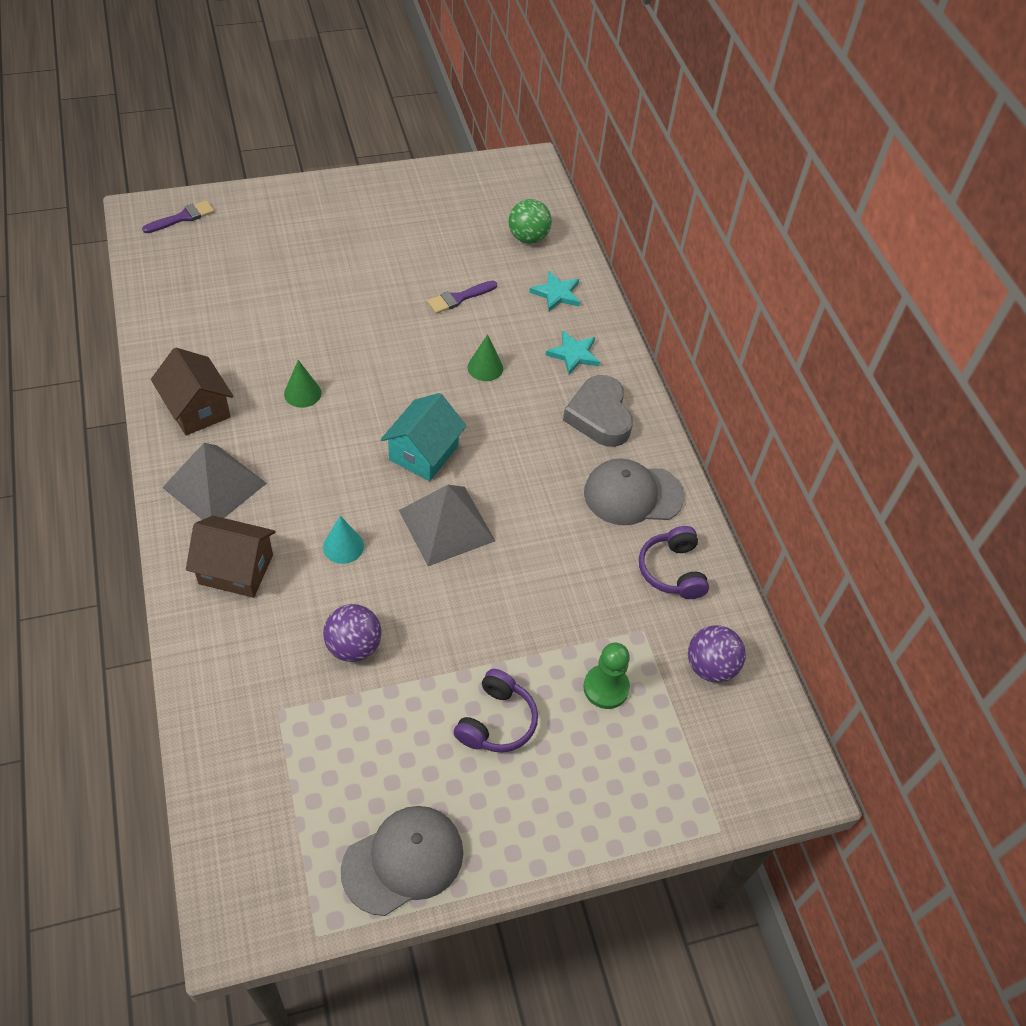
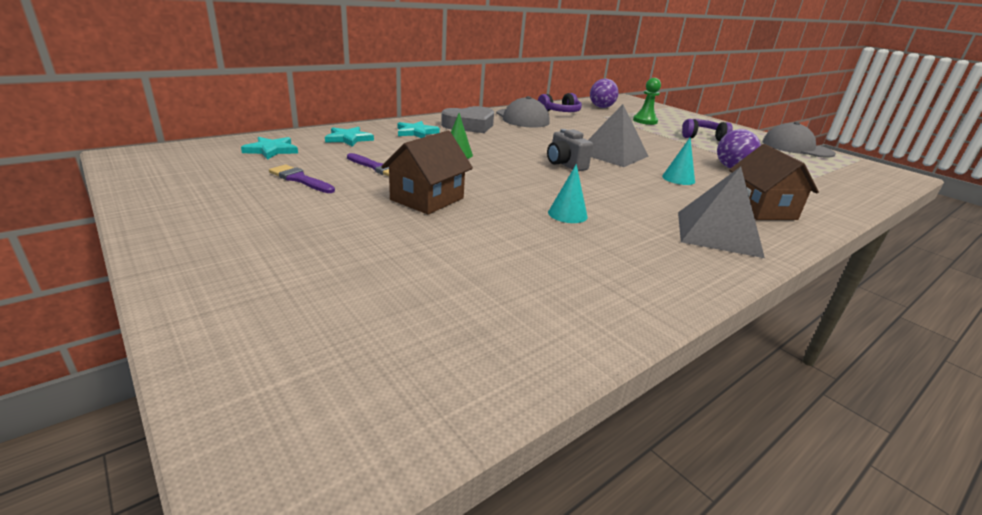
camera: 110 degrees left, 25 degrees down
(182, 217) = (289, 401): purple brush -> purple brush (300, 179)
(197, 409) = (659, 263): brown house -> brown house (427, 199)
(302, 393) = (567, 214): green cone -> turquoise cone
(424, 453) = (565, 165): turquoise house -> grey camera
(528, 238) = (271, 150): green ball -> turquoise star

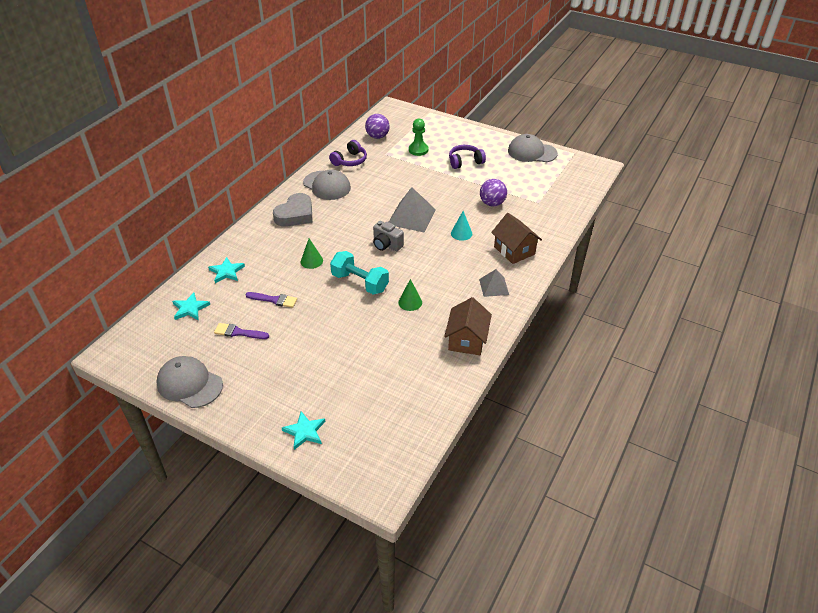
camera: 20 degrees left, 15 degrees up
(171, 202) = (189, 384): none -> grey cap
(416, 132) = (265, 242): turquoise star -> turquoise star (305, 431)
(427, 199) = (326, 320): brown house -> brown house (467, 340)
(505, 182) = (360, 282): none -> turquoise dumbbell
(567, 214) = (410, 302): turquoise cone -> green cone
(717, 233) = (494, 286): grey pyramid -> grey pyramid, size x0.60

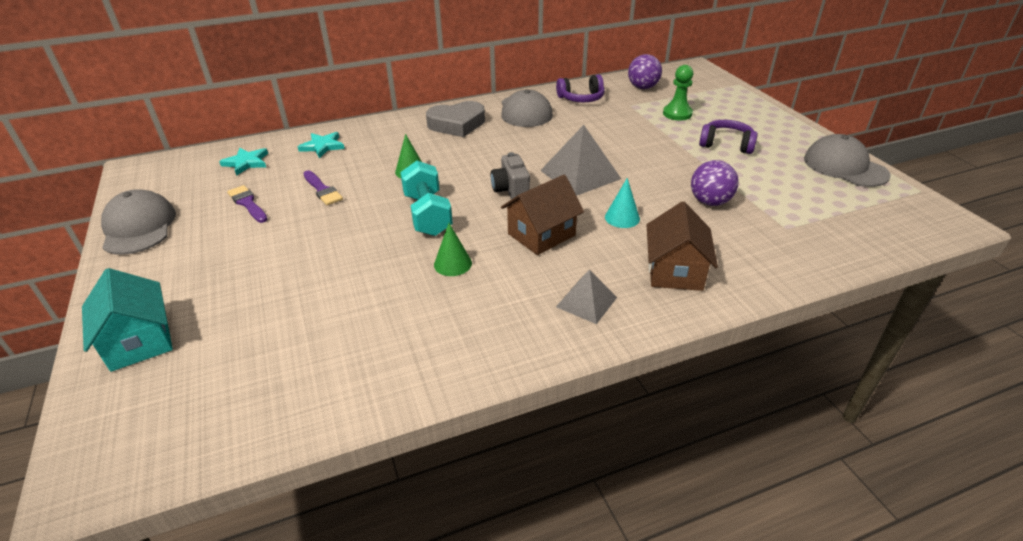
camera: 40 degrees right, 5 degrees down
(305, 431) = (139, 341): turquoise star -> turquoise house
(467, 340) = (459, 350): brown house -> brown house (541, 234)

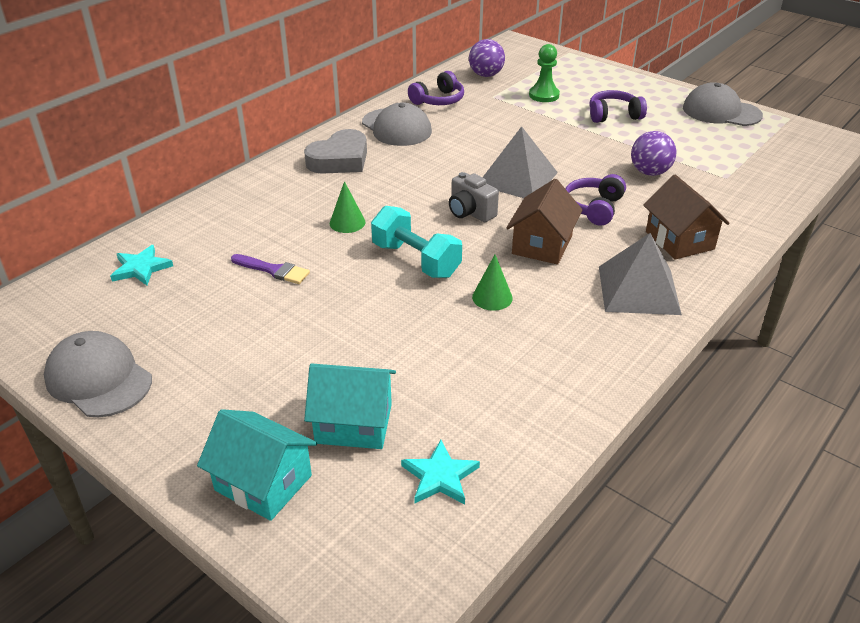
camera: 30 degrees left, 0 degrees up
(243, 323) = (354, 424): none -> turquoise house
(248, 203) = (203, 311): purple brush -> none
(322, 146) = (213, 224): turquoise star -> turquoise star (440, 476)
(586, 302) = (638, 289): grey pyramid -> grey pyramid, size x1.67
(622, 217) = (594, 208): turquoise cone -> purple headphones

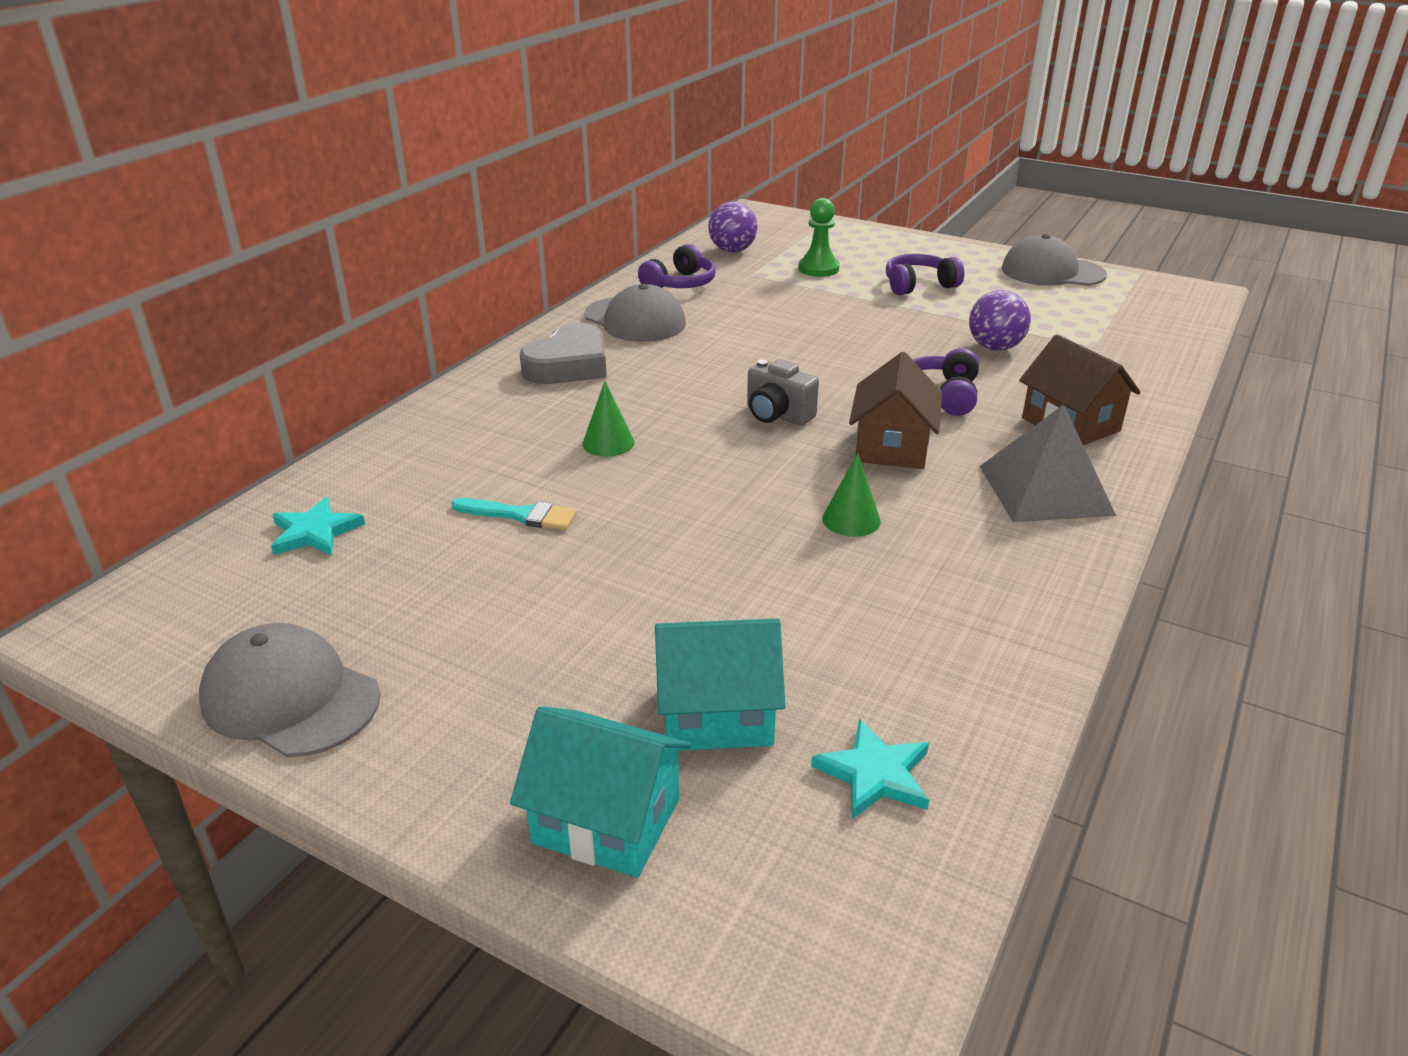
camera: 10 degrees left, 5 degrees down
(273, 270) = (520, 515): purple brush -> turquoise brush
(416, 260) = (724, 482): turquoise dumbbell -> none
(517, 178) = (824, 368): grey pyramid -> none

